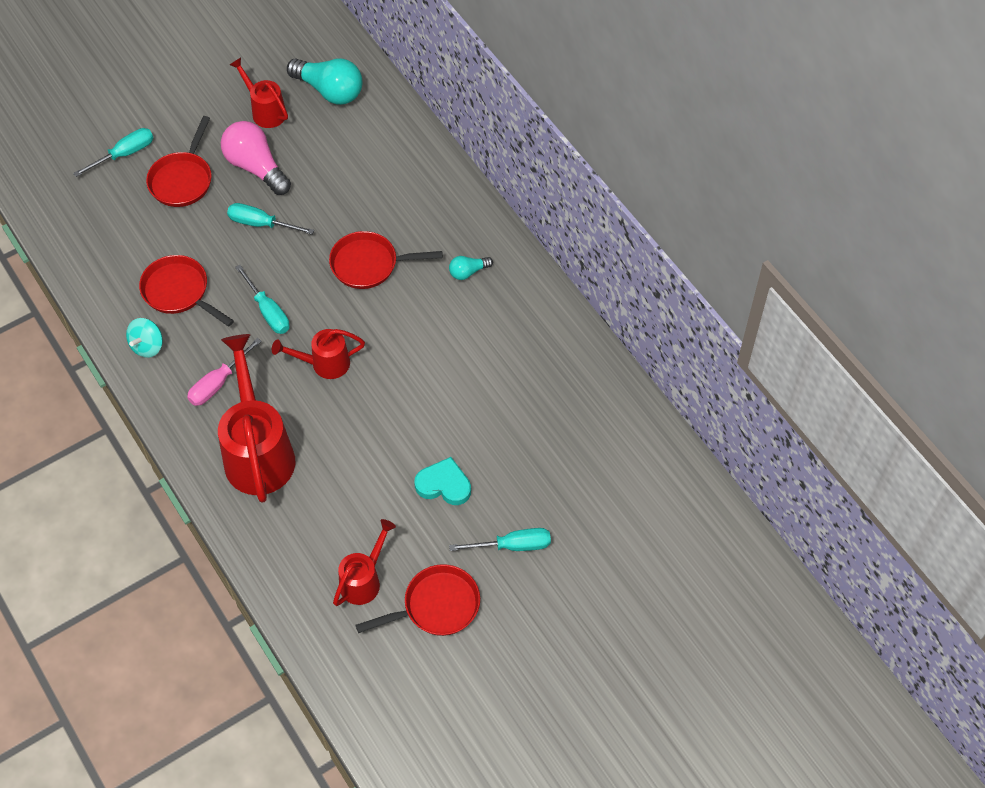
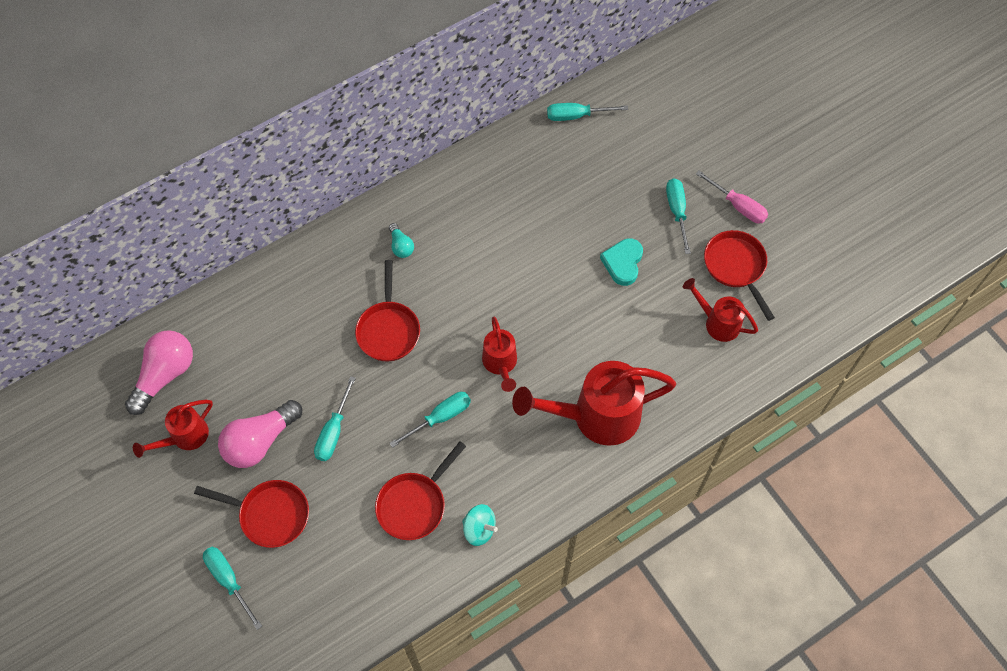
camera: 90 degrees left, 5 degrees up
(218, 383) = (522, 458): pink screwdriver -> pink screwdriver (738, 206)
(329, 91) = (165, 375): turquoise light bulb -> pink light bulb
(646, 442) = (576, 116): none -> turquoise screwdriver

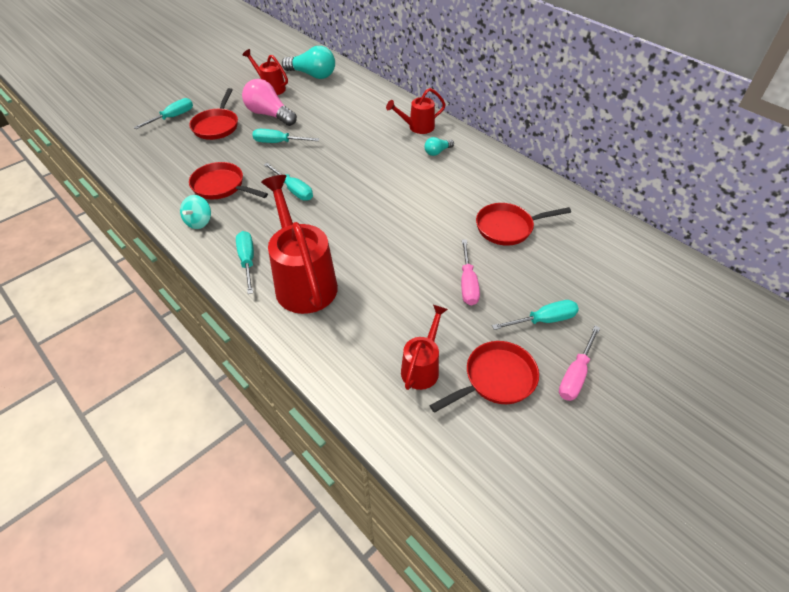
camera: 80 degrees right, 15 degrees down
(165, 375) = (312, 75): pink light bulb -> turquoise light bulb
(388, 330) = (363, 155): red pan -> red pan (508, 227)
(500, 363) = (345, 216): red watering can -> red watering can (417, 127)
(576, 116) = (615, 234): turquoise screwdriver -> turquoise screwdriver (247, 261)
(623, 263) = (468, 283): turquoise heart -> pink screwdriver

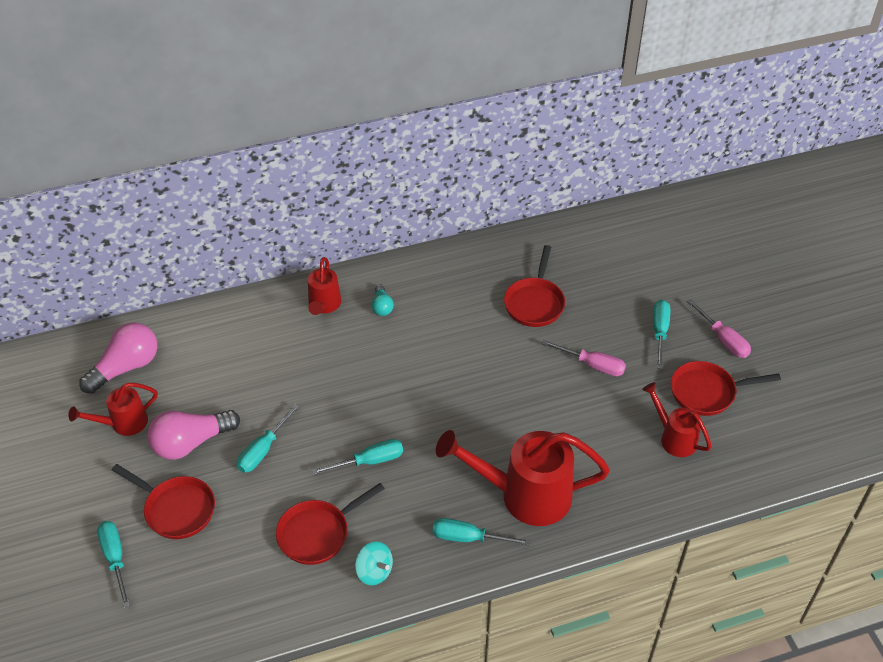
camera: 65 degrees left, 0 degrees up
(312, 75) = (126, 367): turquoise light bulb -> pink light bulb
(496, 379) = (707, 392): red pan -> red pan turned 90 degrees counterclockwise

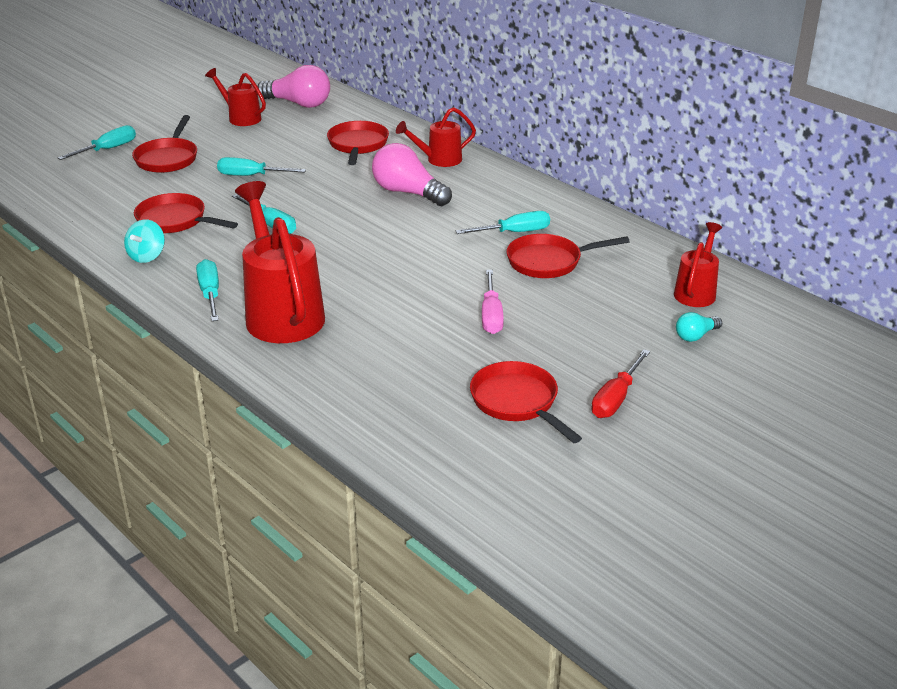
camera: 65 degrees right, 15 degrees down
(191, 443) = (239, 146): pink light bulb -> pink light bulb (408, 193)
(254, 351) = (358, 145): none -> red pan
(382, 306) = (463, 185): turquoise light bulb -> turquoise light bulb (695, 336)
(659, 332) = (583, 349): turquoise screwdriver -> turquoise screwdriver (514, 232)
(674, 438) = (427, 392): red watering can -> red watering can (696, 292)
(723, 339) = (616, 398): pink screwdriver -> red screwdriver

